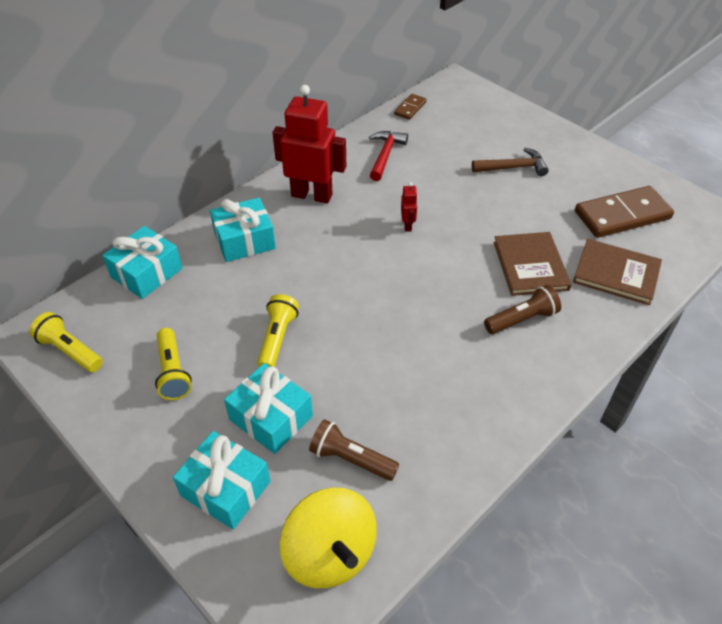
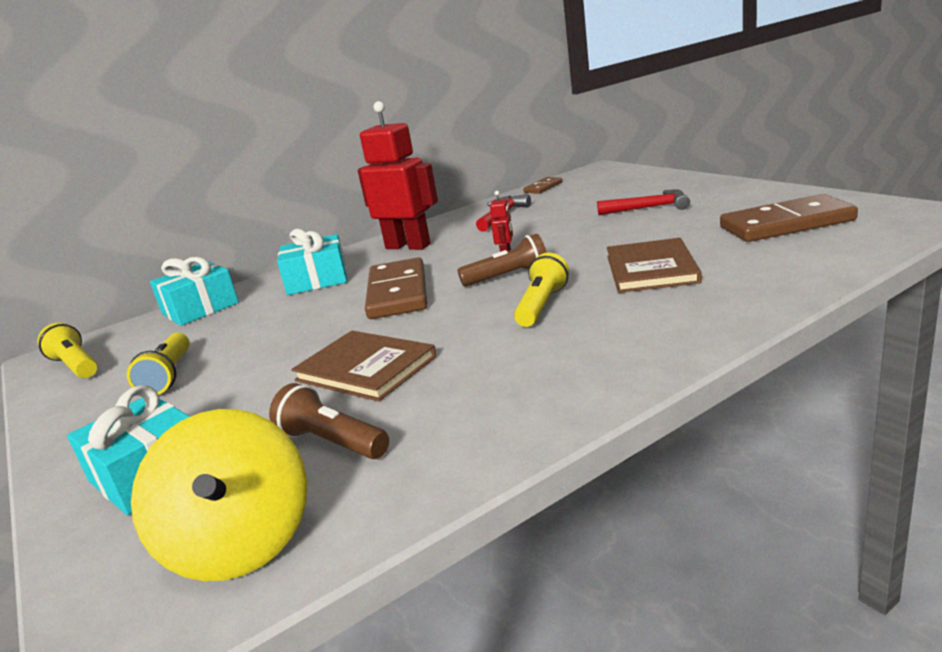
camera: 15 degrees right, 25 degrees down
(271, 417) = (253, 408): turquoise gift -> none
(277, 338) = (305, 344): yellow flashlight -> yellow flashlight (542, 305)
(330, 272) = (398, 293): none -> brown domino
(513, 168) = (648, 208): brown hammer -> red hammer
(522, 319) = (627, 310): brown flashlight -> brown flashlight (508, 276)
(616, 274) = (772, 265): brown book -> brown book (365, 369)

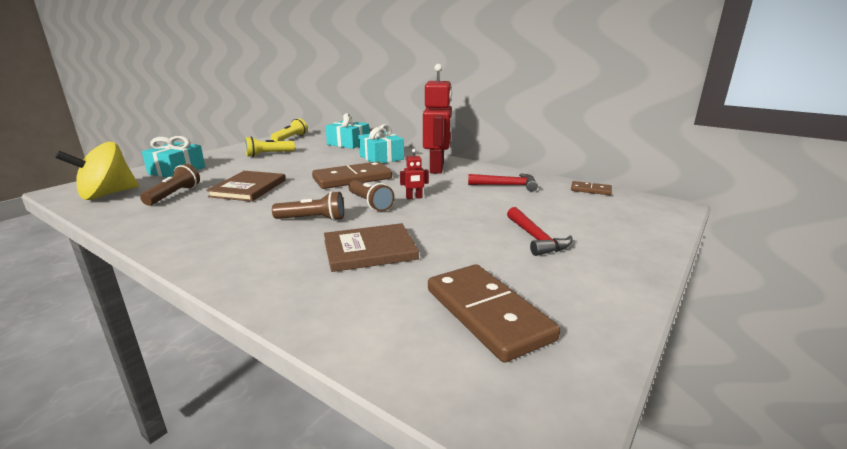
camera: 65 degrees right, 0 degrees up
(542, 305) = (313, 219): yellow flashlight -> brown flashlight

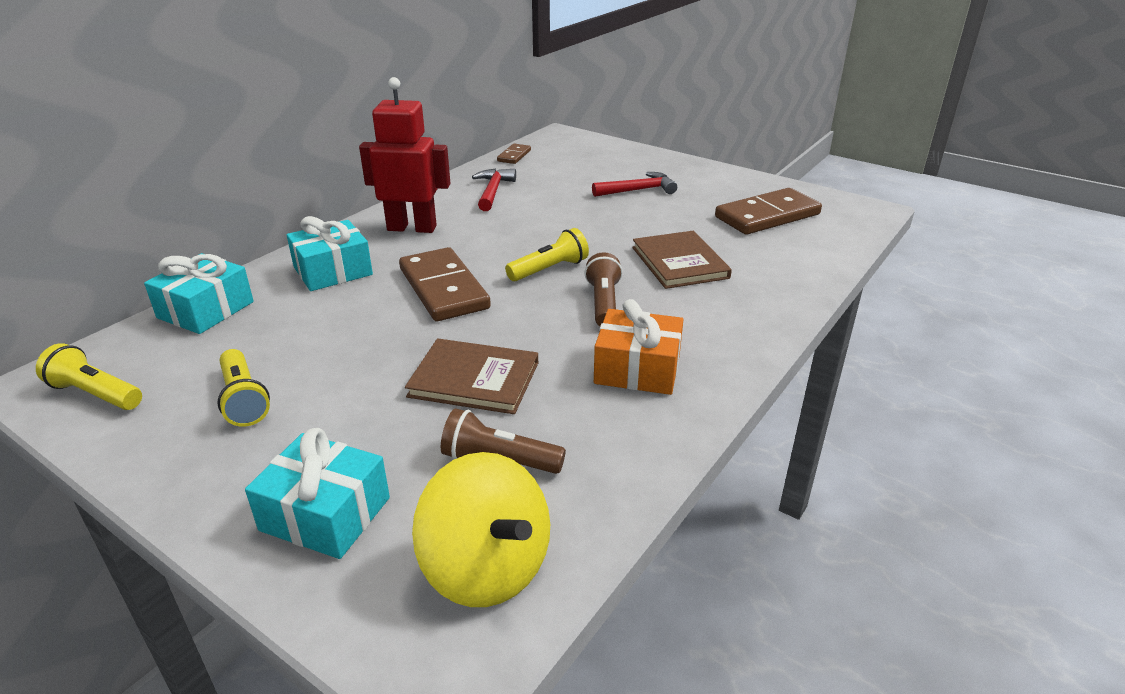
camera: 90 degrees left, 10 degrees up
(220, 227) = (637, 369): none -> orange gift
(370, 203) = (549, 269): brown flashlight -> yellow flashlight
(414, 197) = (530, 243): red robot -> none

